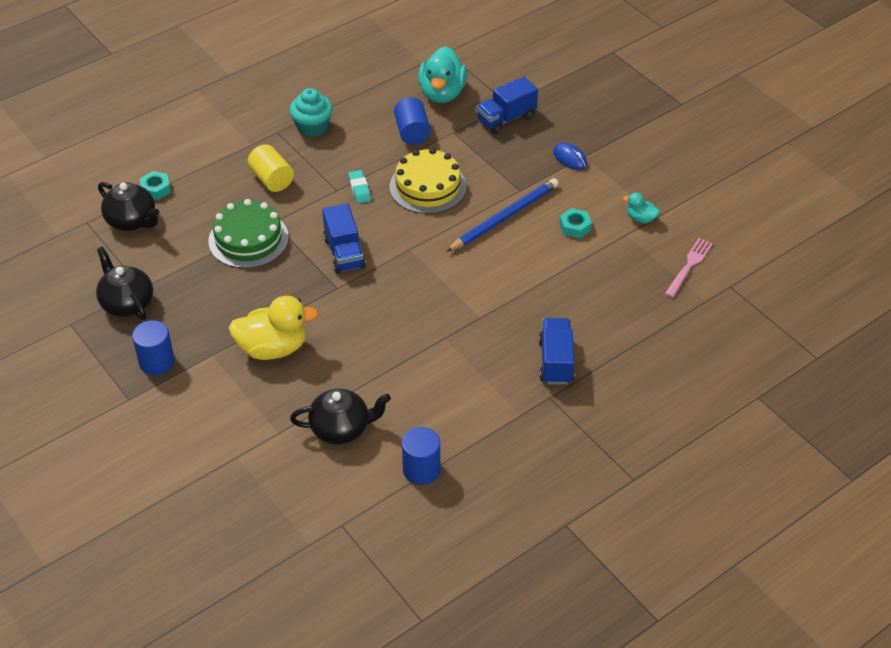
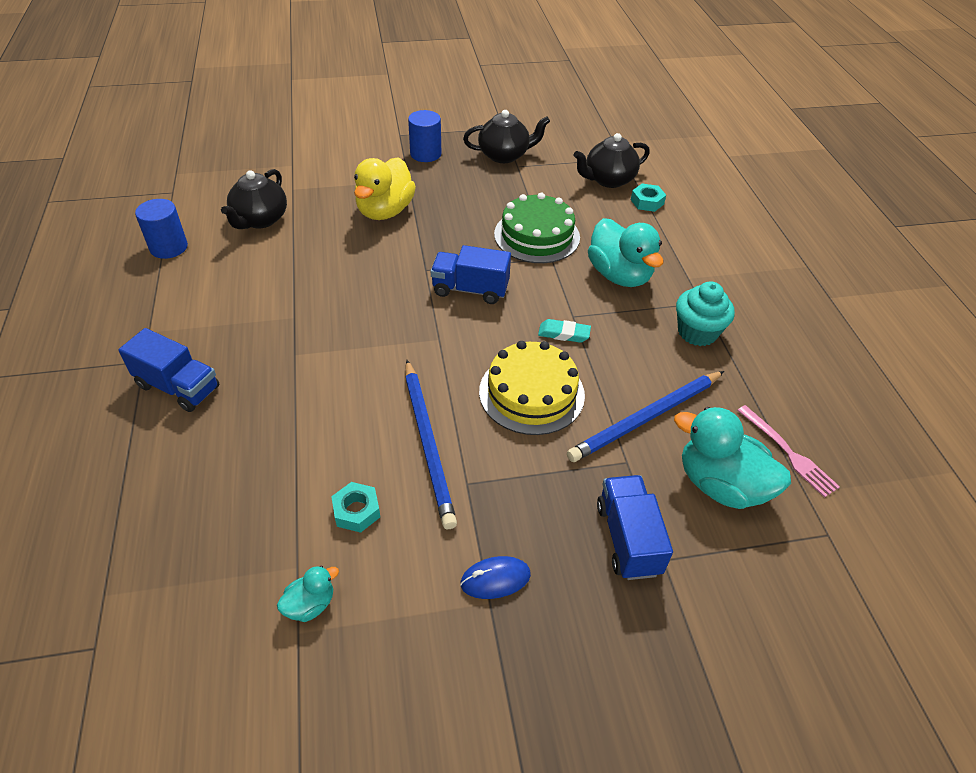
camera: 115 degrees right, 0 degrees up
(272, 179) = (619, 275): yellow cylinder -> turquoise duck
(412, 132) = (646, 418): blue cylinder -> blue pencil
(689, 265) = (176, 615): pink fork -> pink fork (789, 453)

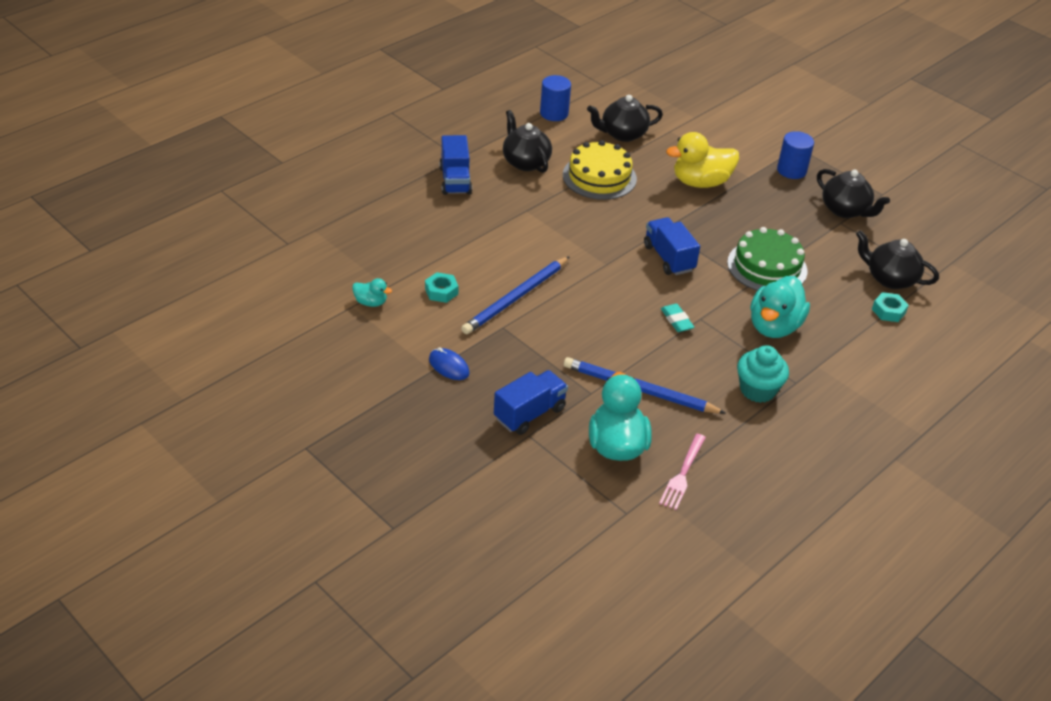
camera: 55 degrees right, 5 degrees down
(217, 311) = (525, 162): none -> black teapot
(531, 393) = (604, 326): yellow cake -> yellow cake (599, 177)

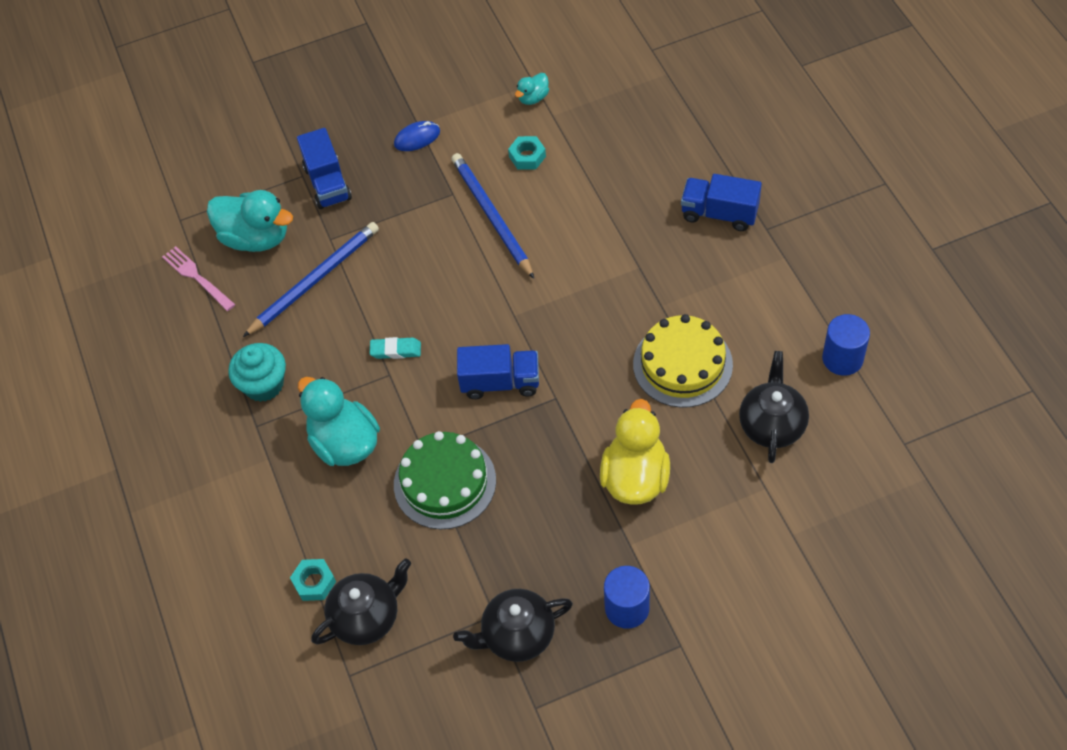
camera: 120 degrees right, 15 degrees up
(525, 162) = (737, 294): black teapot -> none

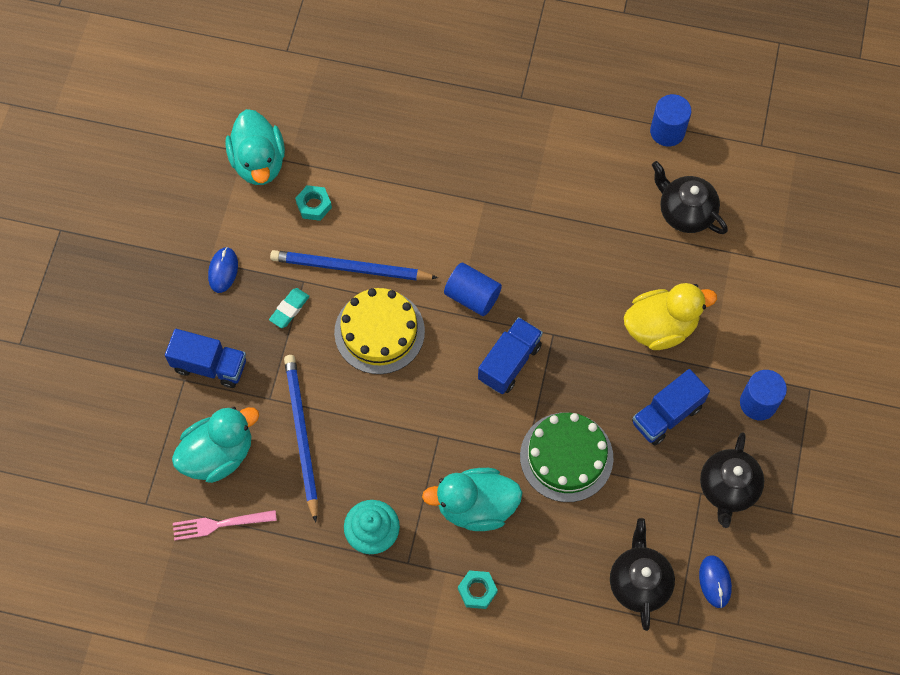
camera: 60 degrees left, 10 degrees up
(314, 582) = (582, 602): turquoise nut -> turquoise nut (477, 591)
(395, 350) = (420, 417): turquoise eraser -> turquoise eraser (289, 309)
(413, 682) = (715, 582): none -> blue mouse
(533, 98) = (259, 162): turquoise duck -> turquoise duck, size x2.08
(540, 316) = (472, 296): none -> blue cylinder
(635, 477) = (660, 327): yellow duck -> yellow duck turned 120 degrees clockwise
(682, 364) = (591, 232): yellow cake -> yellow cake (379, 331)
(719, 213) = (481, 117): blue truck -> blue truck (666, 415)

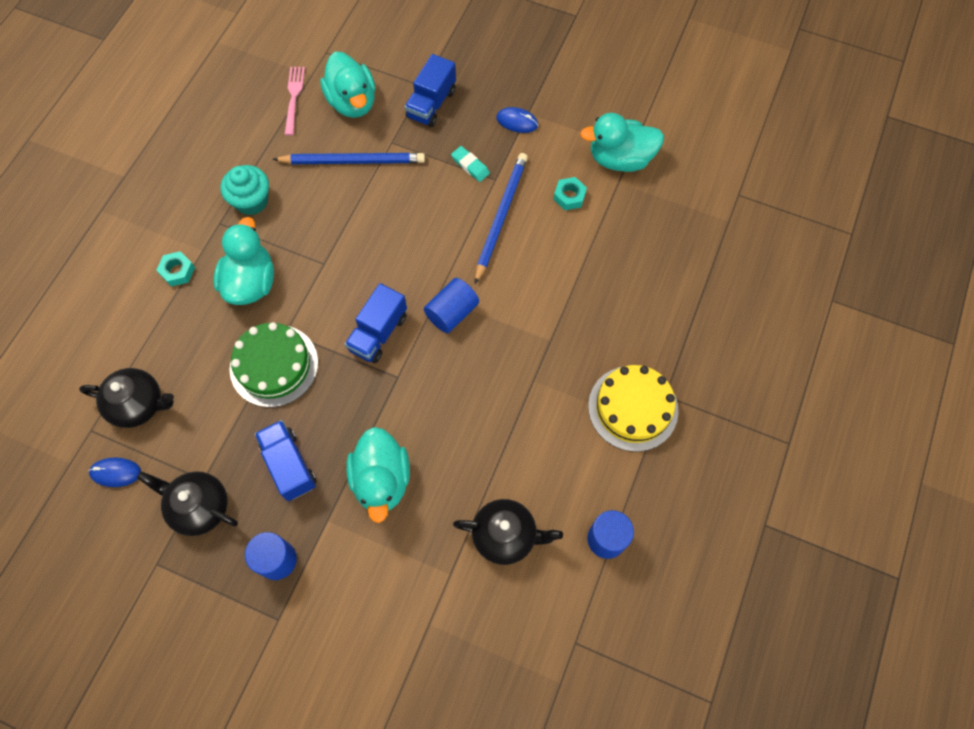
camera: 100 degrees right, 0 degrees up
(379, 331) = (433, 231): yellow cake -> yellow cake (633, 408)
(509, 362) = (378, 333): blue truck -> blue truck turned 75 degrees clockwise
(660, 327) = (381, 480): yellow duck -> turquoise duck
(685, 212) = (505, 535): black teapot -> black teapot turned 45 degrees clockwise

